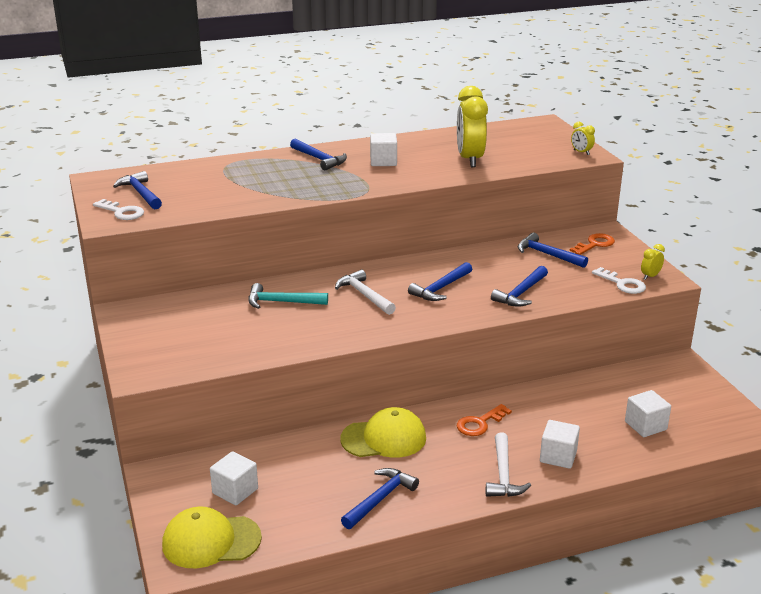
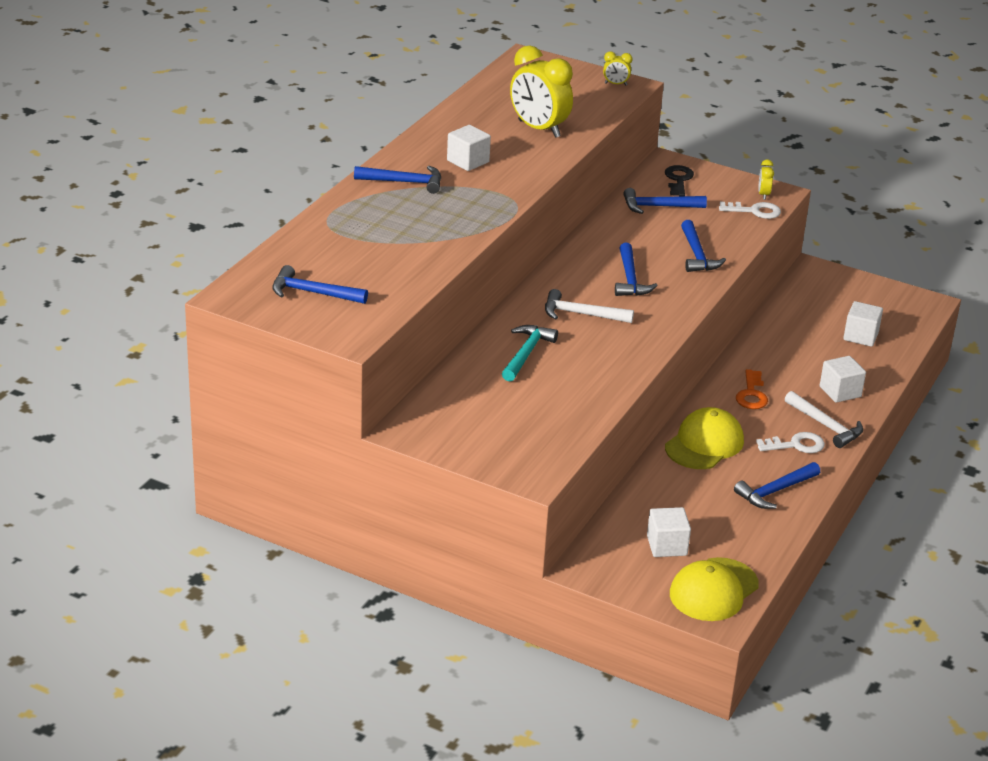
camera: 45 degrees left, 5 degrees up
(122, 212) = (340, 321): white key -> white key (796, 445)
(282, 302) = (526, 354): turquoise hammer -> turquoise hammer turned 150 degrees clockwise
(380, 499) = (775, 491): blue hammer -> blue hammer turned 120 degrees counterclockwise
(595, 244) = (678, 180): orange key -> black key

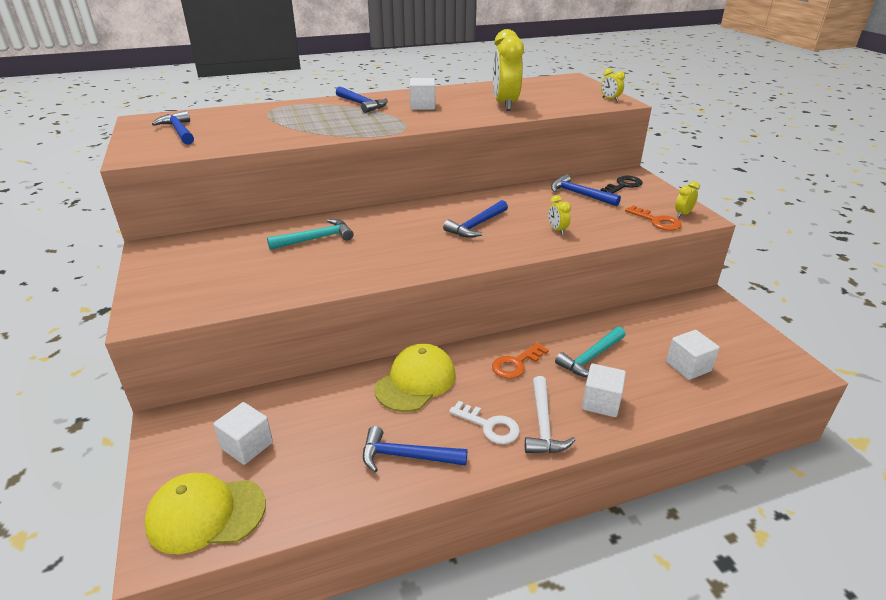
camera: 45 degrees right, 0 degrees up
(581, 314) = (400, 232): white hammer -> none
(697, 255) = (557, 230): blue hammer -> yellow clock
(704, 444) = (416, 381): yellow cap -> yellow cap turned 45 degrees counterclockwise
(754, 211) = (656, 221): white key -> orange key
(793, 362) = (591, 358): none -> turquoise hammer

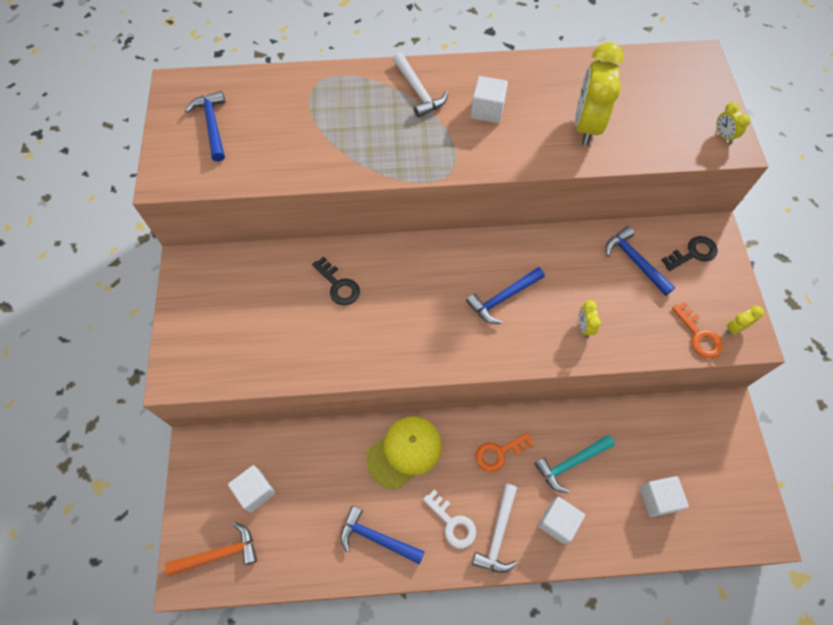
camera: 15 degrees right, 30 degrees up
(206, 514) = (219, 554): yellow cap -> orange hammer
(316, 239) = (338, 285): turquoise hammer -> black key
(361, 104) = (418, 91): blue hammer -> white hammer

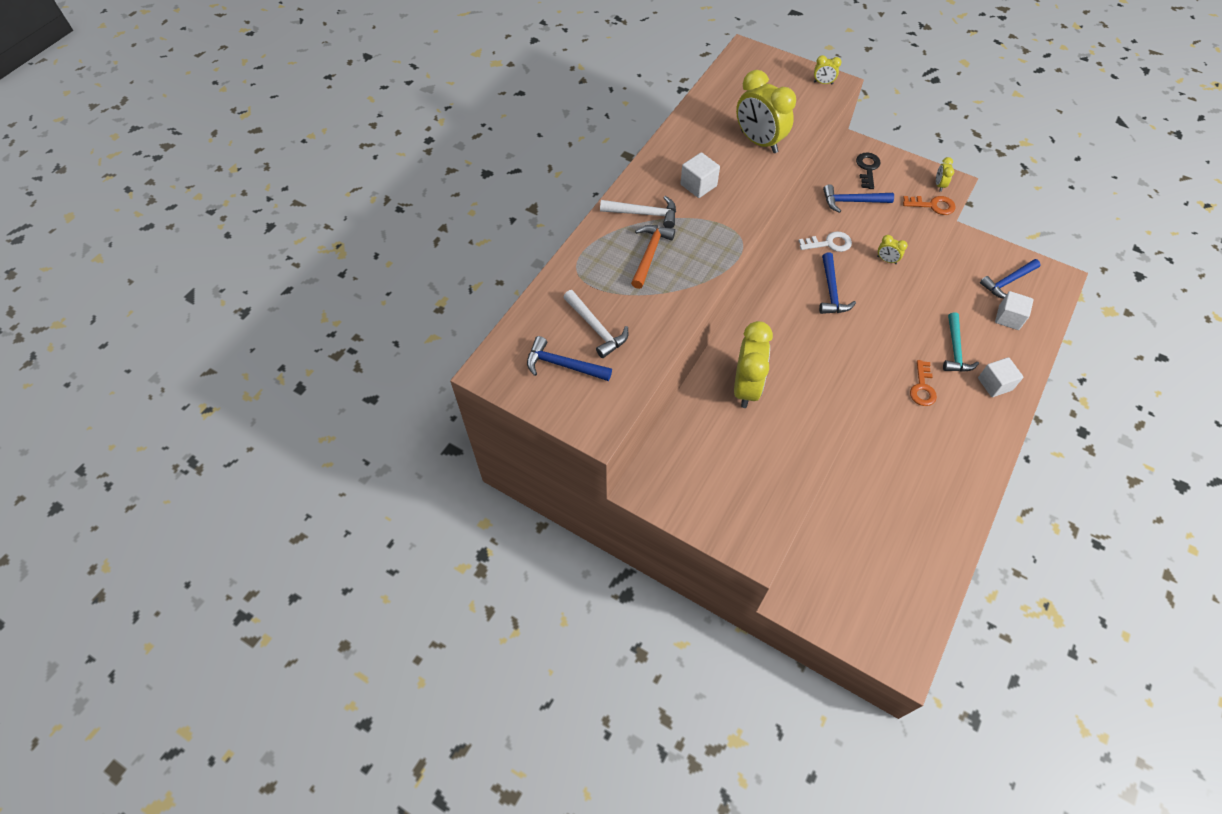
camera: 55 degrees left, 5 degrees down
(219, 554) = (899, 628): orange hammer -> orange hammer (650, 254)
(255, 491) = (858, 572): white cube -> none
(338, 285) = (746, 387): black key -> yellow clock
(377, 538) = (946, 505): blue hammer -> blue hammer (1007, 282)
(404, 452) = (885, 447): yellow cap -> none
(452, 523) = (961, 448): white key -> white key (829, 243)
(498, 534) = (984, 425): white hammer -> white hammer (596, 328)

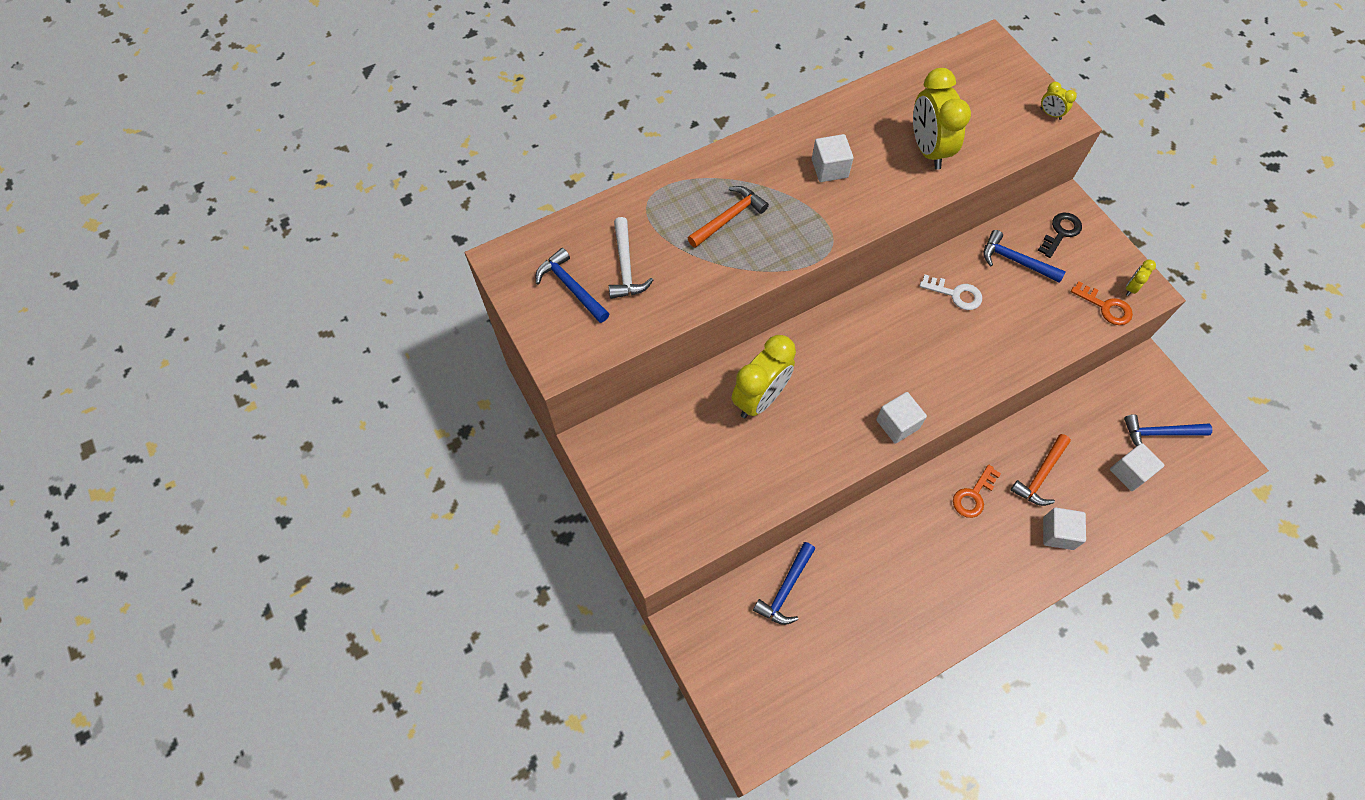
camera: 30 degrees right, 5 degrees up
(643, 214) = (752, 173): white hammer -> none
(831, 291) = (920, 345): blue hammer -> blue hammer (786, 589)
(857, 355) = (897, 424): none -> white cube
(886, 260) = (1006, 341): yellow clock -> none
(955, 349) = (1040, 475): turquoise hammer -> orange hammer

